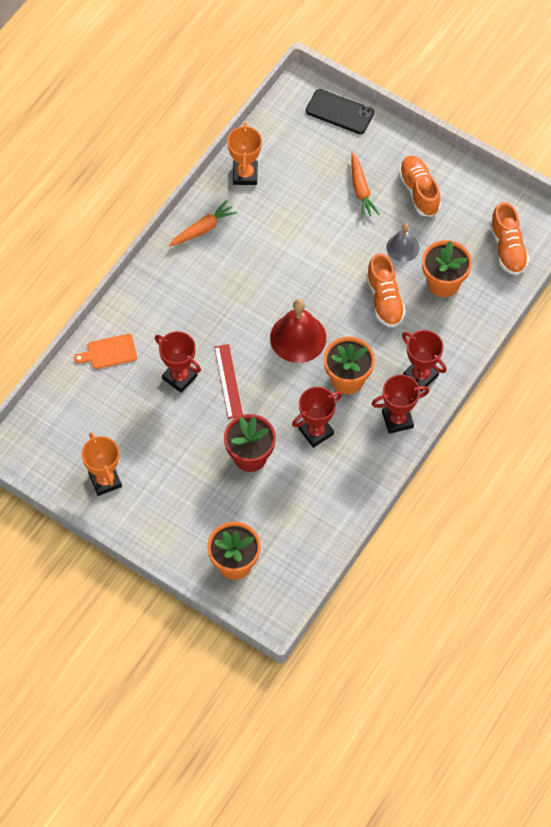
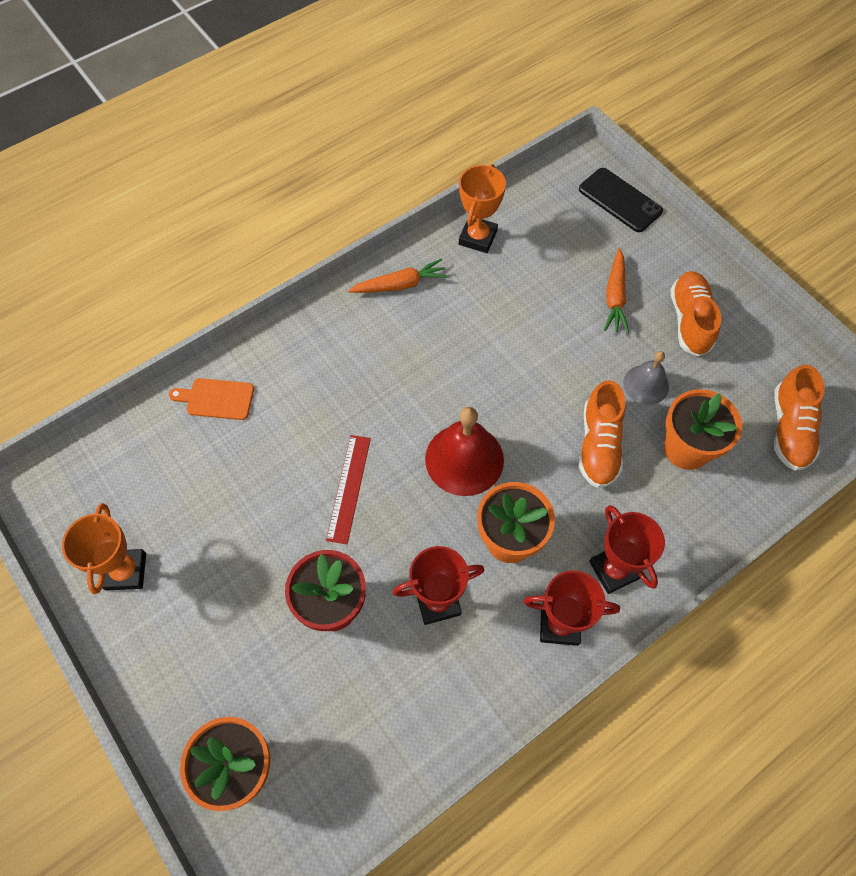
camera: 20 degrees right, 0 degrees up
(179, 377) = (289, 461): red trophy -> none

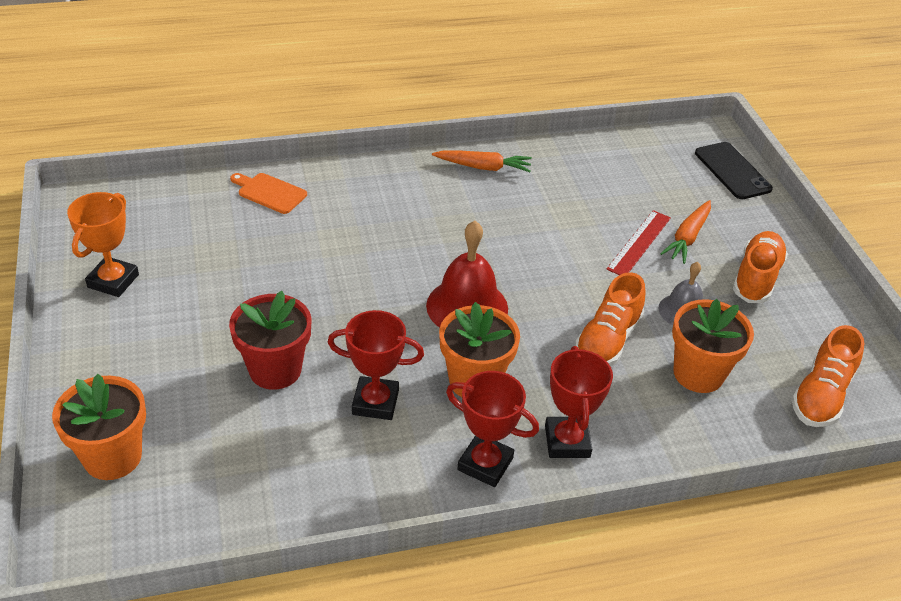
camera: 20 degrees right, 20 degrees down
(348, 488) = (345, 291): red ruler -> red ruler (639, 243)
(478, 238) = (576, 157): orange trophy -> none

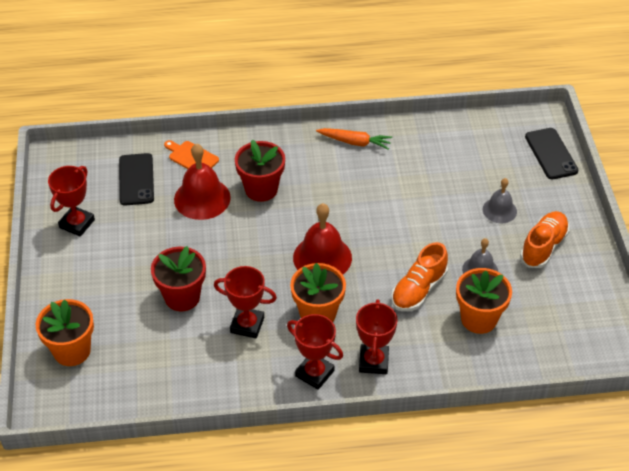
camera: 10 degrees right, 5 degrees up
(113, 281) = (77, 224): orange trophy -> red trophy
(195, 222) = (136, 179): none -> black phone
(289, 241) = (202, 198): none -> red bell
(369, 226) = (261, 189): none -> red flower pot
(639, 243) = (461, 213): red ruler -> none
(687, 237) = (499, 210): orange carrot -> grey bell
(821, 396) = (564, 341): orange shoe -> none

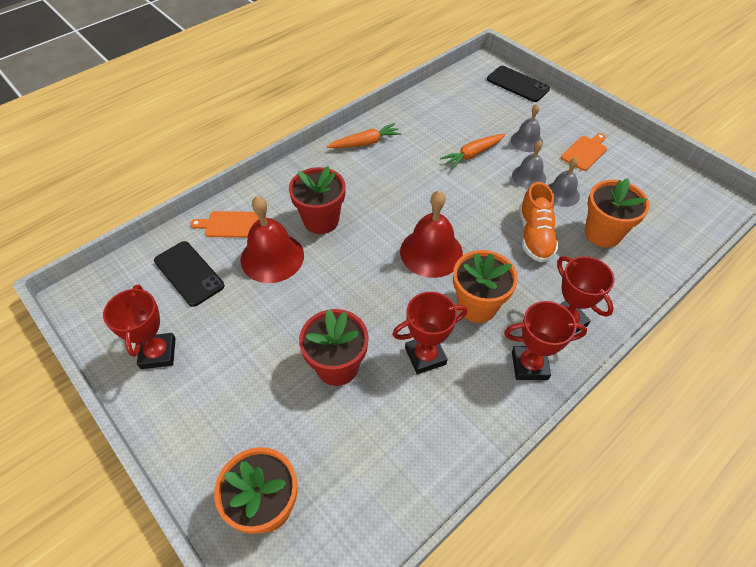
camera: 35 degrees left, 5 degrees up
(437, 198) = (473, 154): none -> orange carrot
(466, 241) = (529, 177): none -> grey bell
(543, 247) = (585, 152): orange shoe -> orange cutting board

